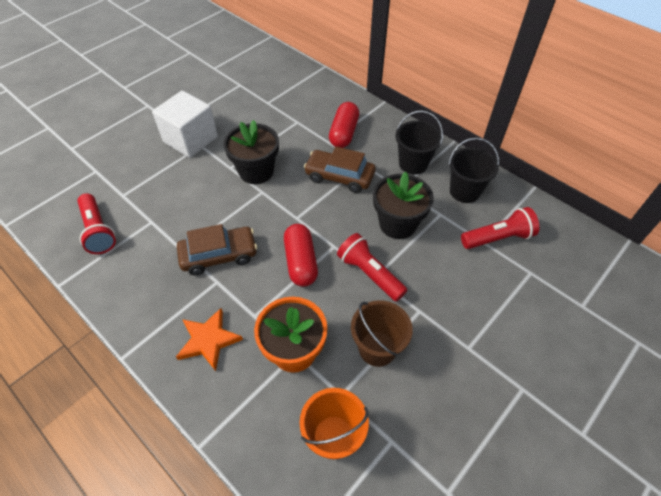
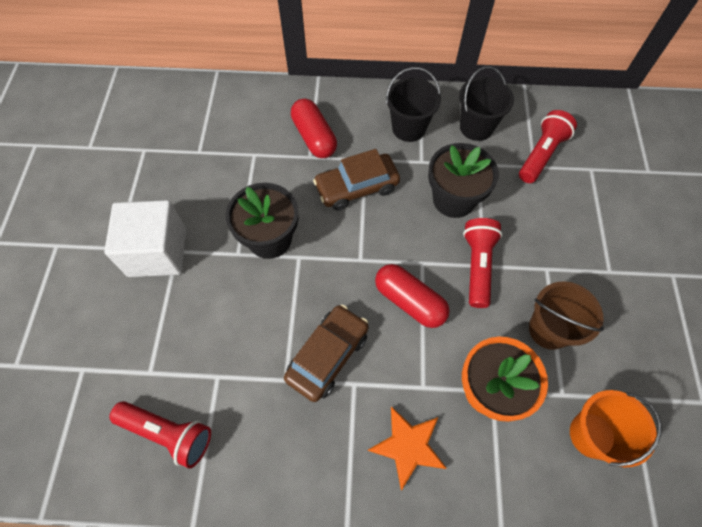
camera: 40 degrees left, 10 degrees up
(369, 274) = (477, 266): red flashlight -> red flashlight turned 90 degrees clockwise

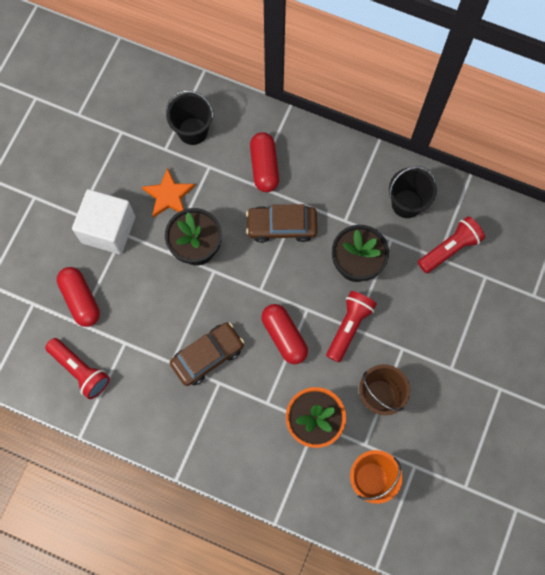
camera: 20 degrees right, 10 degrees up
(145, 343) = (81, 300): none -> red capsule
(408, 128) = (348, 185): black bucket -> black bucket (193, 131)
(408, 446) = (239, 438): orange star -> orange star (168, 195)

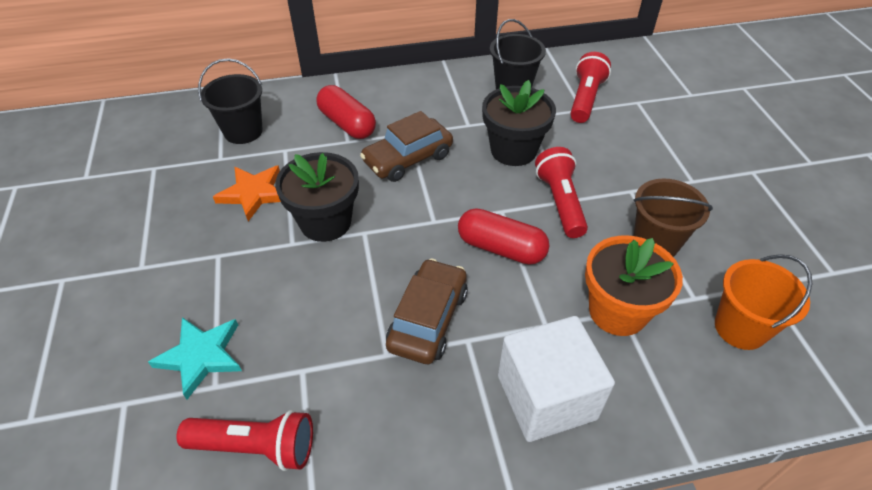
camera: 35 degrees left, 25 degrees down
(81, 300) = (201, 356): red capsule -> turquoise star
(108, 229) = (194, 261): white cube -> white cube (546, 397)

